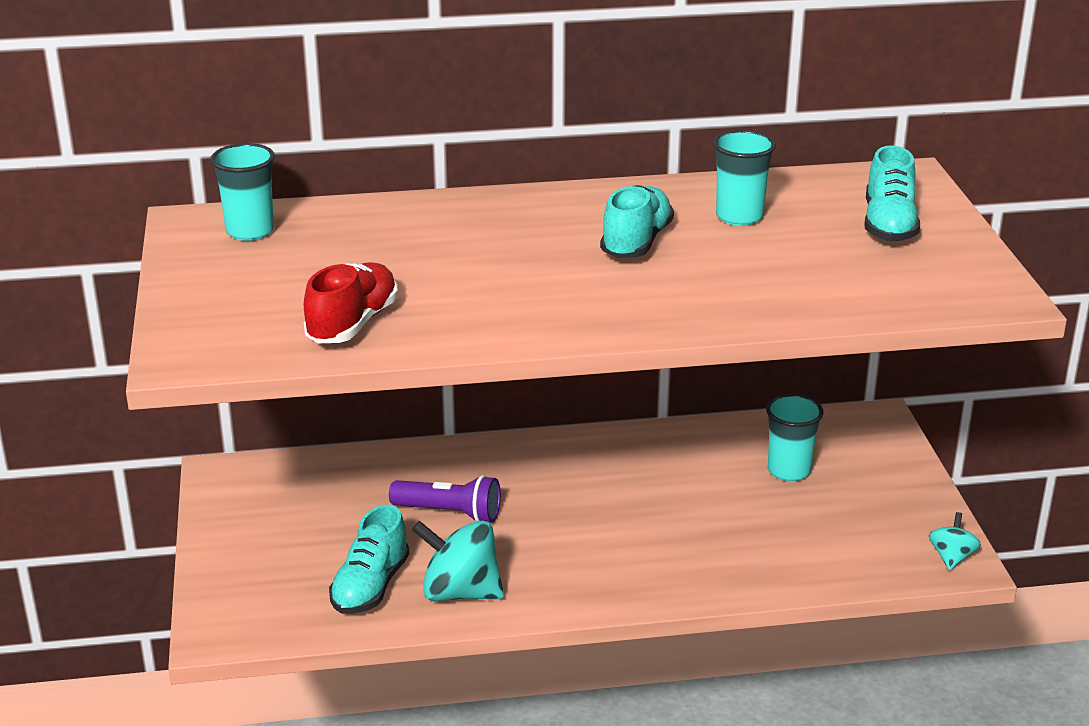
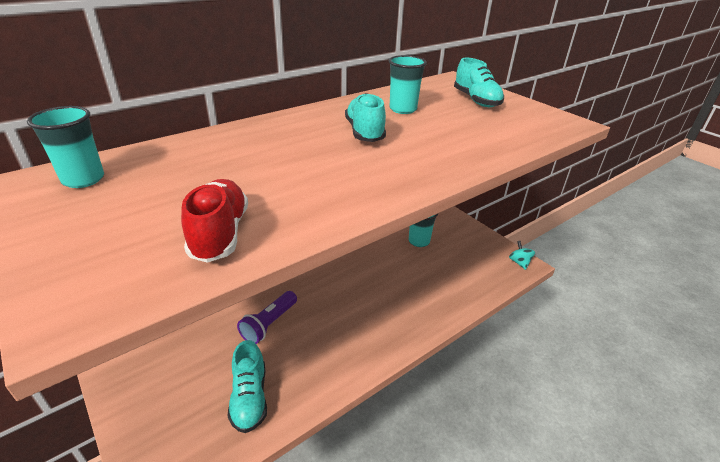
camera: 30 degrees left, 5 degrees up
(449, 513) = (269, 324): purple flashlight -> purple flashlight turned 135 degrees clockwise
(460, 592) = (308, 378): turquoise spinning top -> none

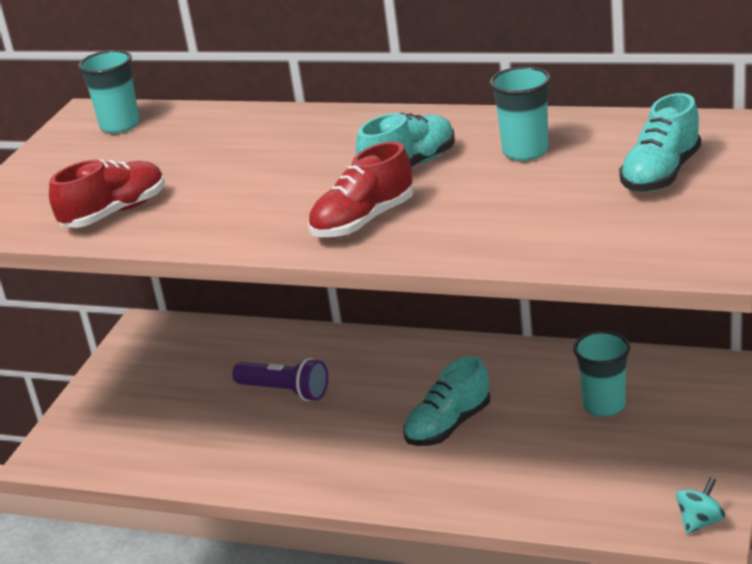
camera: 60 degrees right, 5 degrees down
(249, 398) = (179, 442): turquoise shoe -> turquoise shoe (448, 425)
(269, 324) = (285, 391): purple flashlight -> purple flashlight turned 150 degrees counterclockwise
(407, 164) = (363, 221): none -> red shoe

